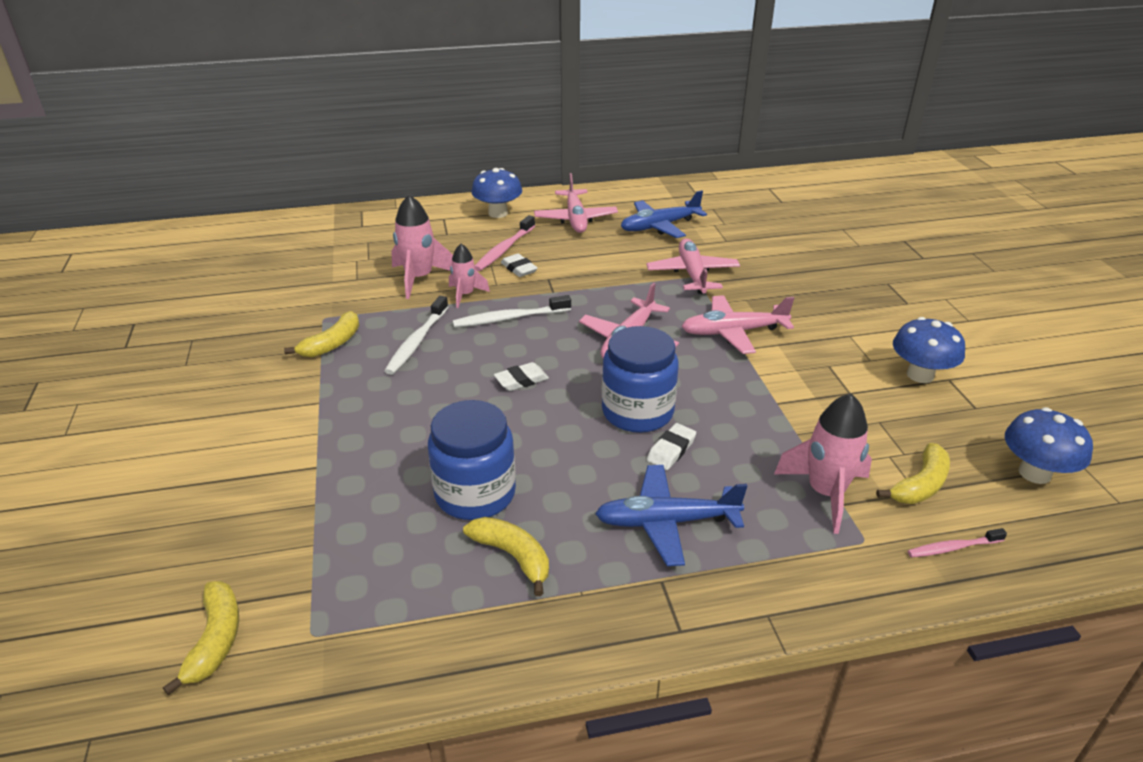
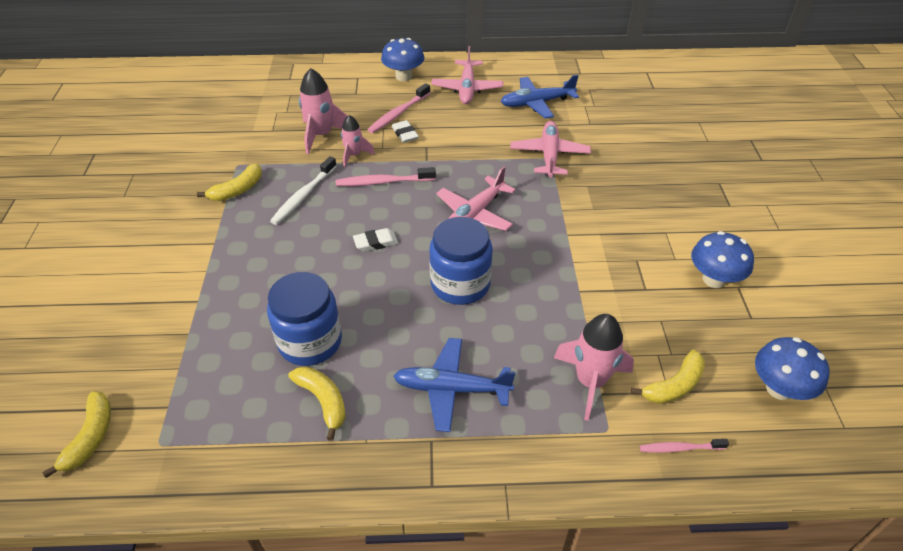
camera: 10 degrees right, 10 degrees up
(509, 318) = (383, 182): white toothbrush -> pink toothbrush
(671, 450) = (476, 324): white eraser -> none
(733, 332) = (565, 217): pink plane -> none

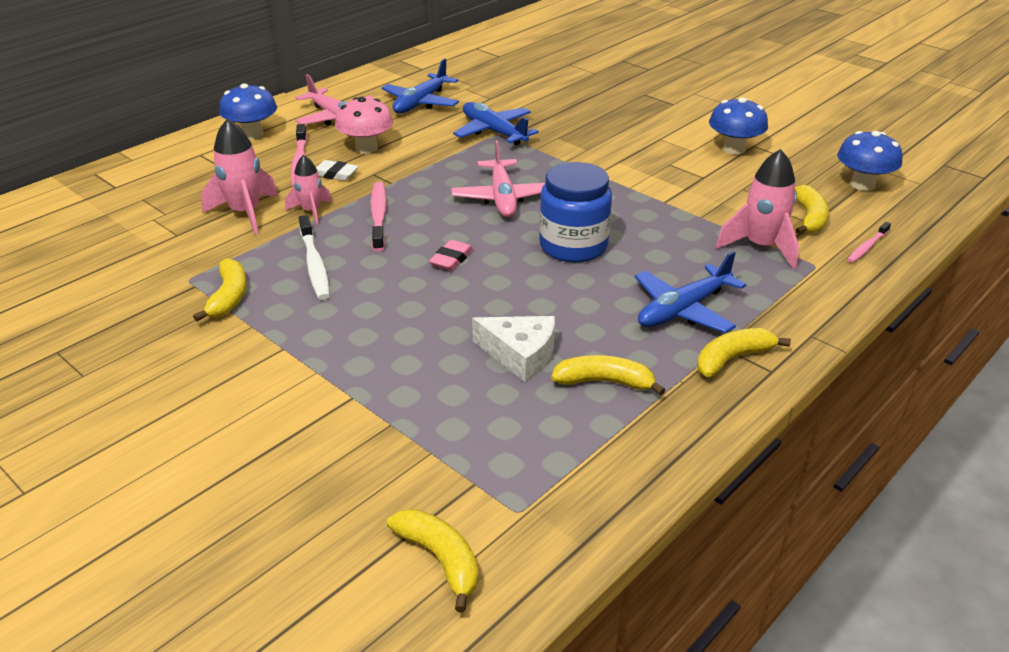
camera: 45 degrees left, 10 degrees down
(310, 342) = (520, 354): blue jar -> white cheese
(375, 242) = (451, 259): white eraser -> pink eraser
(383, 182) = (378, 216): pink toothbrush -> pink toothbrush turned 135 degrees clockwise
(422, 453) = (732, 358): none -> yellow banana
(450, 123) = (366, 148): none -> pink mushroom
(549, 155) = (493, 132): pink plane -> blue plane

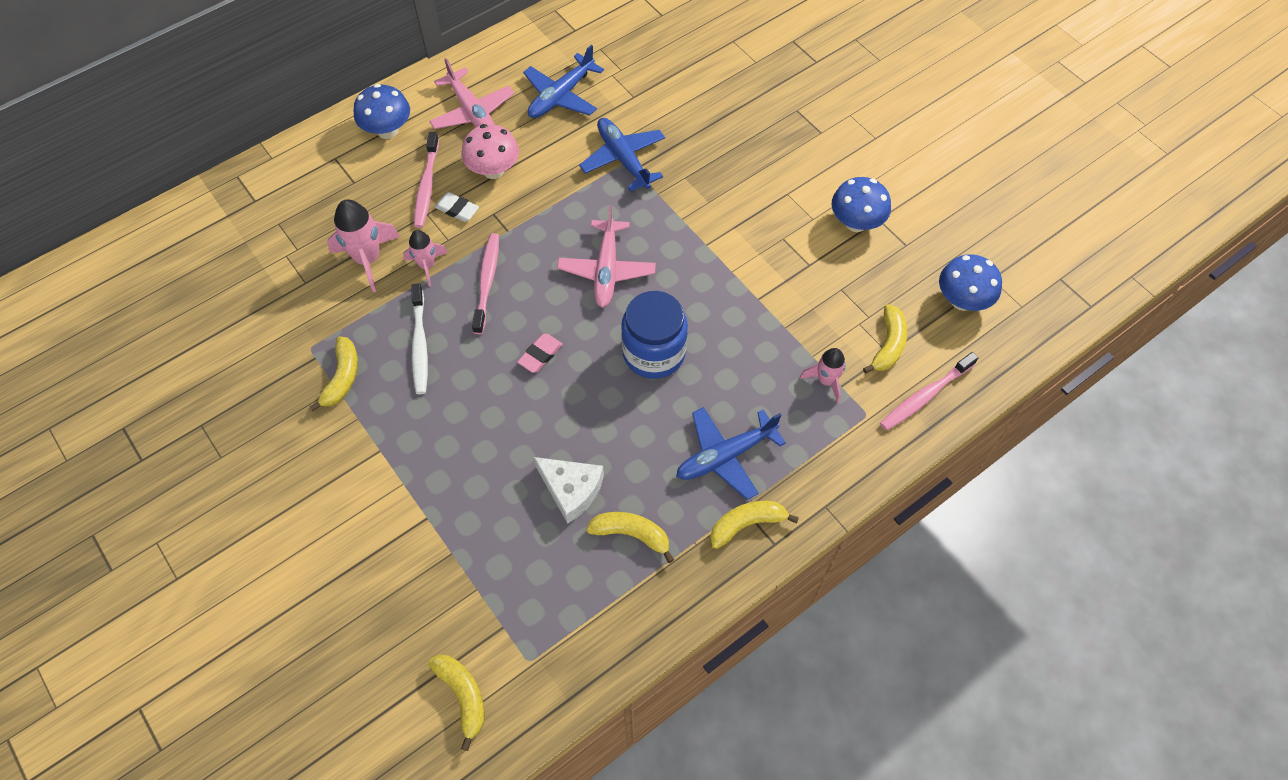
camera: 10 degrees right, 25 degrees up
(761, 247) = (826, 381): pink rocket -> pink rocket, size x0.62
(867, 247) = (925, 396): pink toothbrush -> pink toothbrush, size x1.62

